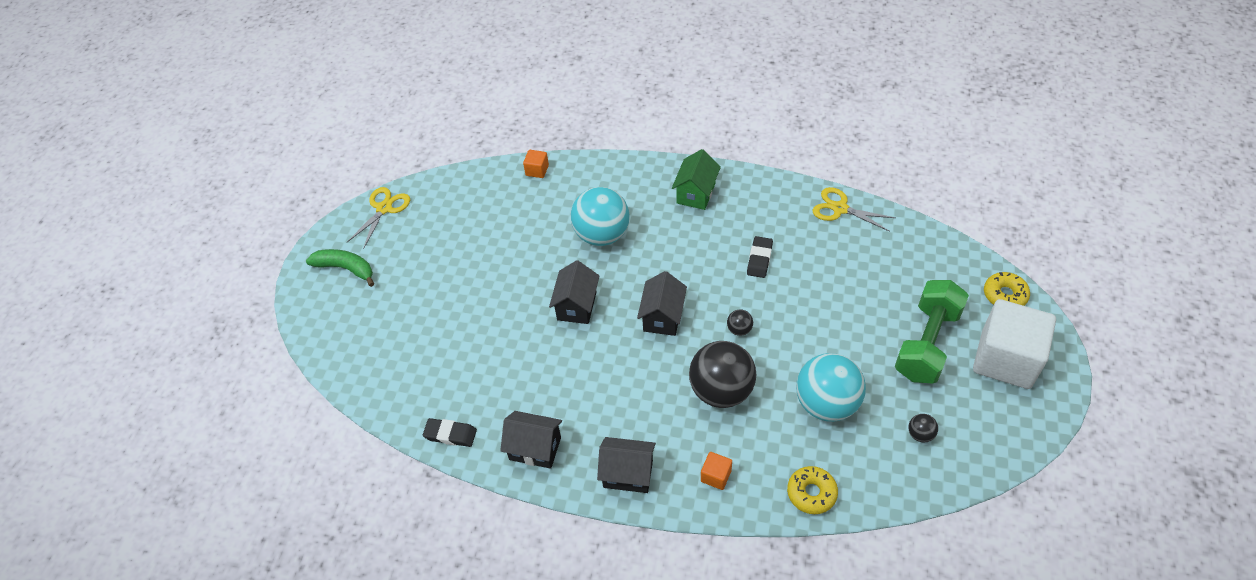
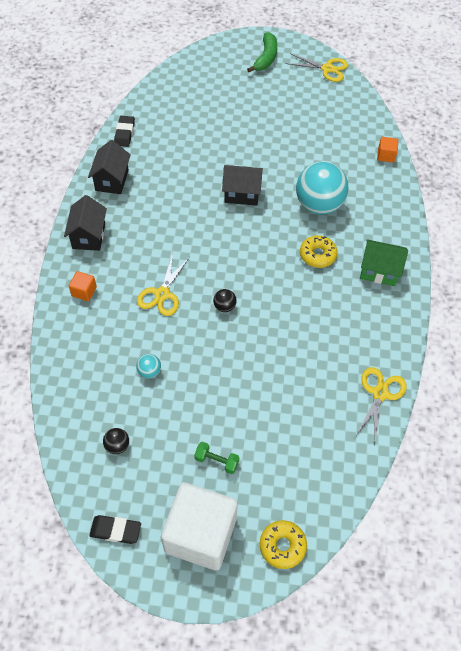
camera: 80 degrees right, 5 degrees up
(662, 317) = (234, 251): black house -> none
(721, 391) = (162, 294): black ball -> yellow scissors
(759, 259) = (305, 322): black eraser -> black eraser (115, 530)
(811, 493) = (65, 357): yellow donut -> yellow donut (317, 255)
(826, 403) = (149, 371): turquoise ball -> turquoise ball, size x0.42
(926, 343) = (216, 461): green dumbbell -> green dumbbell, size x0.42

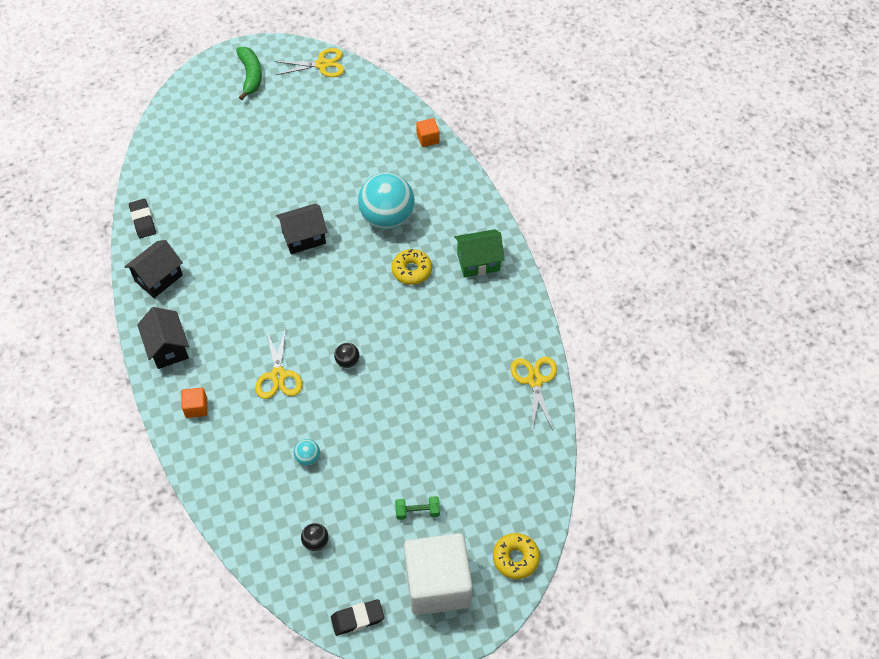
camera: 25 degrees left, 0 degrees up
(112, 180) = (158, 278): black house -> black house turned 60 degrees clockwise

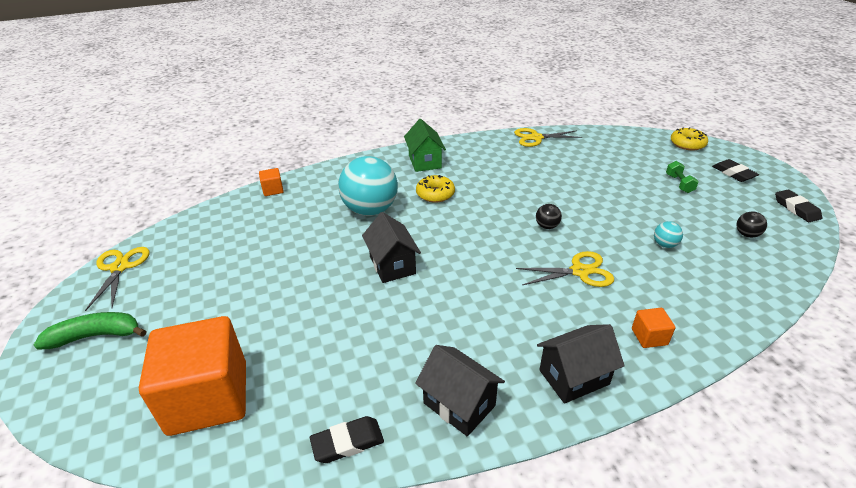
camera: 90 degrees left, 20 degrees down
(188, 147) = (208, 397): none -> orange cube
(438, 584) = (733, 173): white cube -> black eraser

